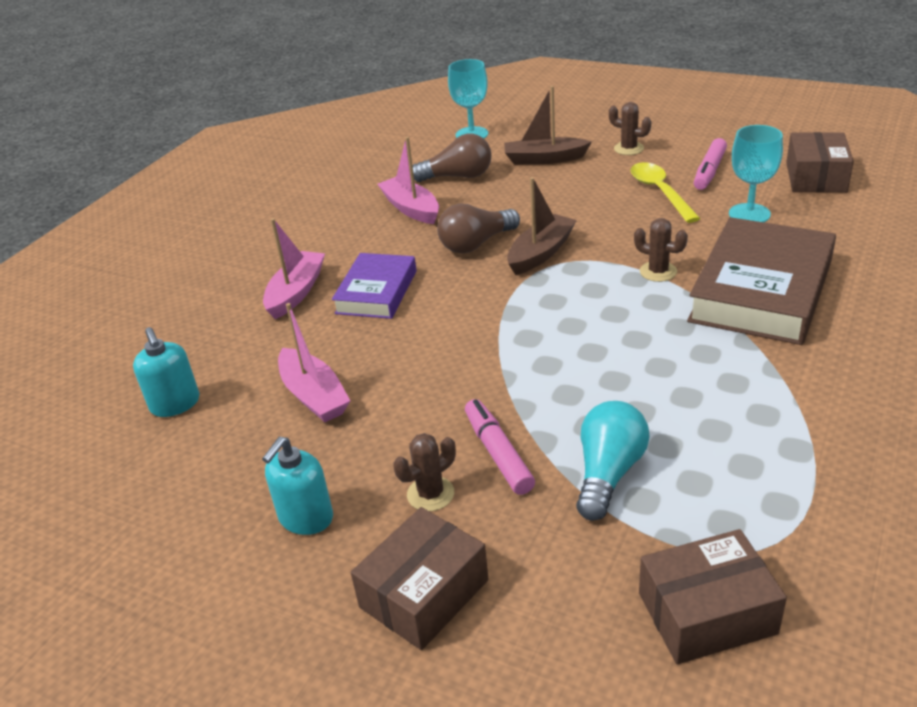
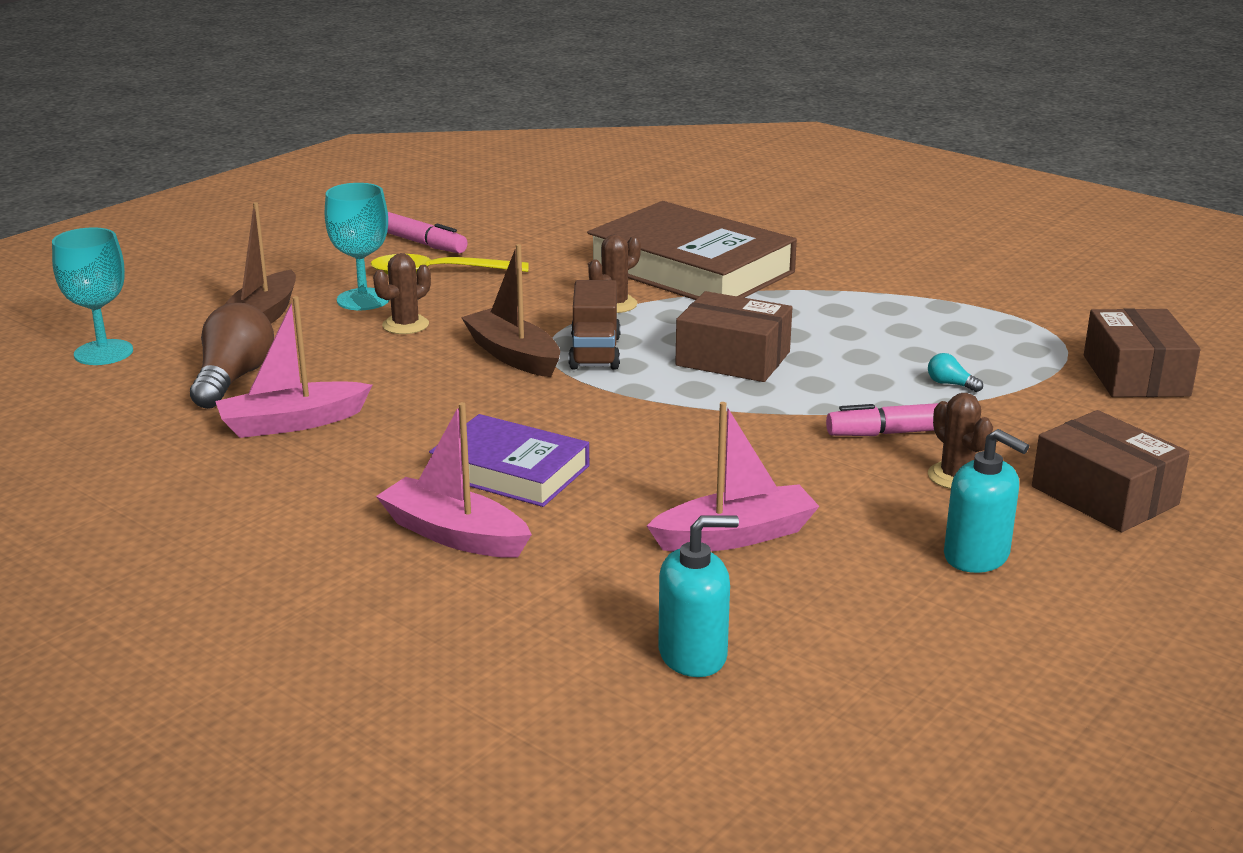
camera: 80 degrees left, 10 degrees down
(476, 244) = (448, 390): brown light bulb -> none
(565, 282) = (595, 352): none -> brown truck
(608, 473) = (950, 384): turquoise light bulb -> turquoise light bulb, size x0.43
(628, 149) = (303, 269): brown cactus -> brown cactus (405, 325)
(749, 214) = (537, 244): turquoise goblet -> turquoise goblet (363, 299)
(815, 177) = (494, 204): brown box -> brown box (733, 359)

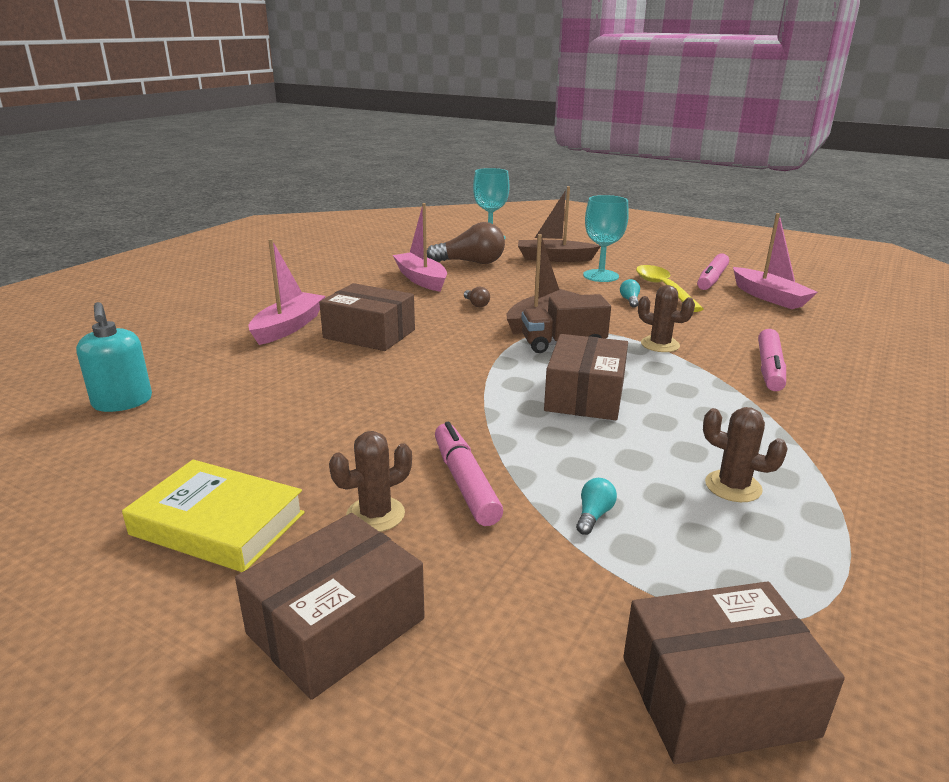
camera: 80 degrees right, 0 degrees up
(405, 325) = (570, 289): brown cactus -> brown cactus (733, 486)
(431, 390) = (476, 304): none -> brown light bulb
(470, 297) = (630, 301): none -> turquoise light bulb
(510, 470) = (369, 334): purple book -> brown box
(691, 269) = (769, 369): brown book -> pink marker
(736, 536) = (274, 409): pink boat -> pink boat (769, 297)
(977, 556) = (218, 524): turquoise soap dispenser -> yellow book

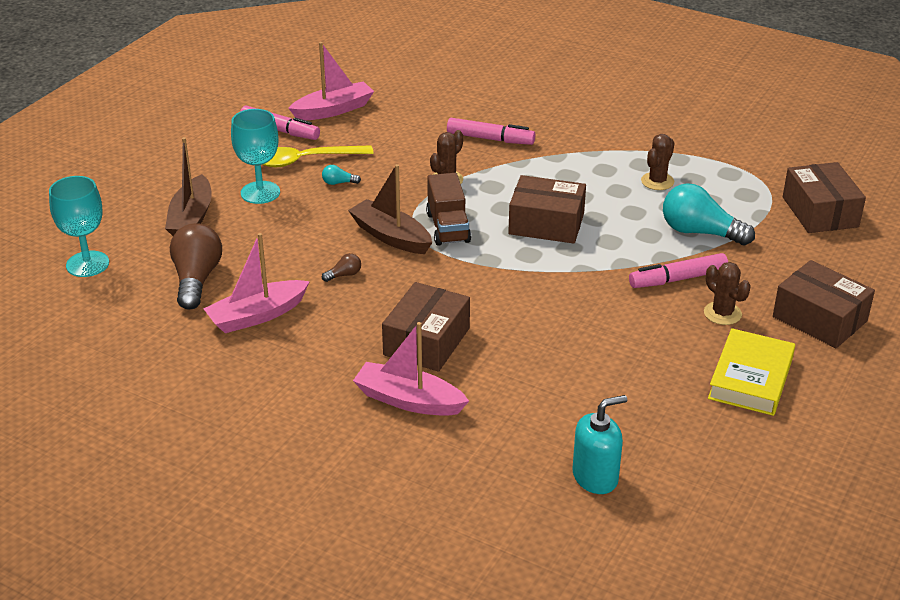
camera: 90 degrees left, 10 degrees up
(593, 515) = (700, 232): turquoise light bulb -> turquoise light bulb, size x2.33

